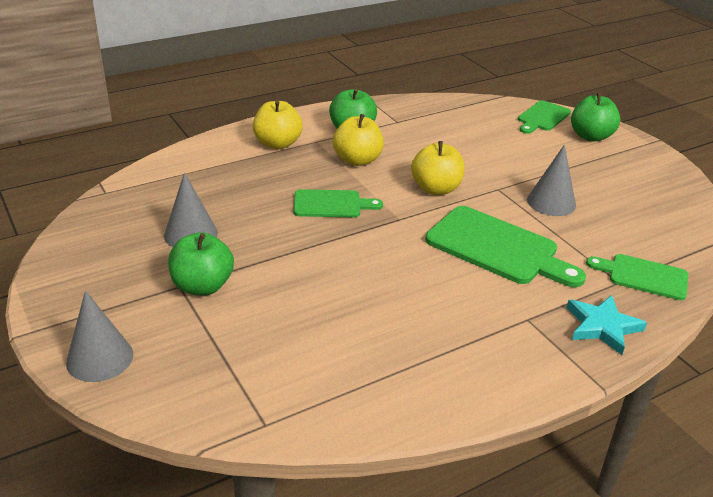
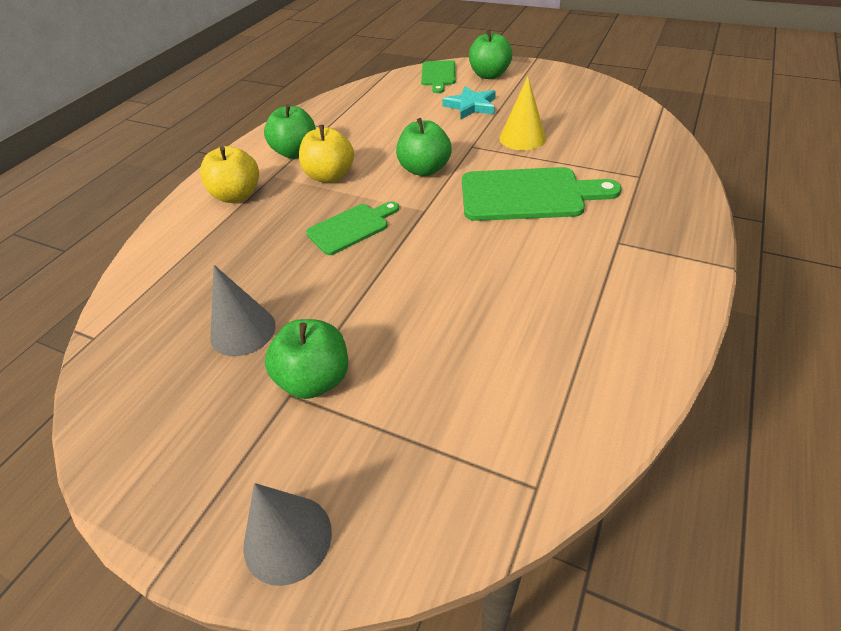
camera: 30 degrees left, 10 degrees up
(436, 189) = (424, 169): yellow apple -> green apple
(551, 202) = (522, 138): grey cone -> yellow cone
(602, 326) = (672, 217): turquoise star -> turquoise star (471, 106)
(643, 276) = (649, 163): green cutting board -> none

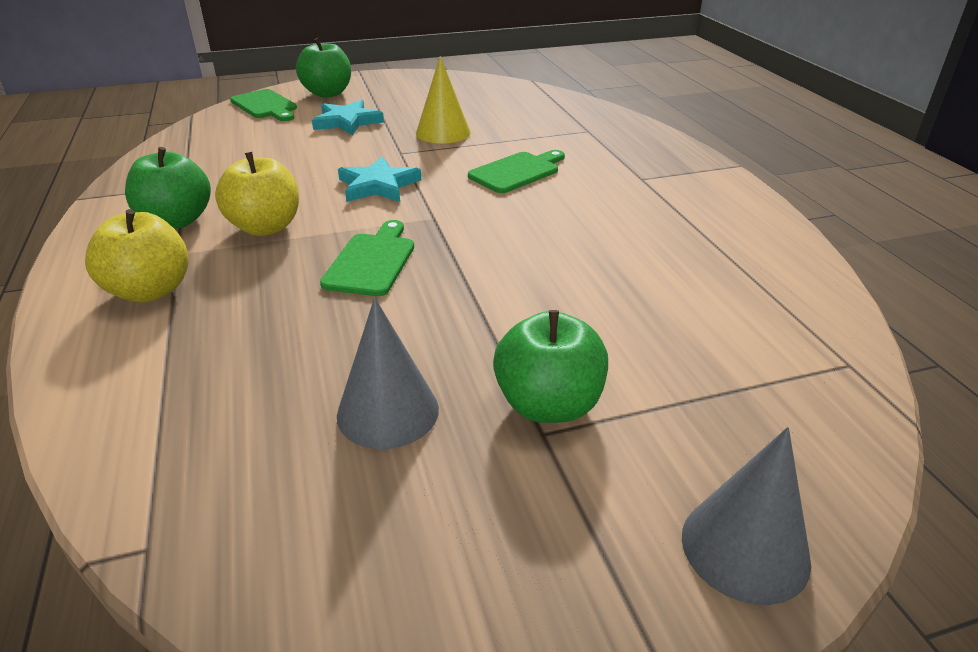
camera: 45 degrees left, 10 degrees down
(424, 169) = (378, 185): green apple -> turquoise star
(528, 195) = (517, 172): green cutting board -> green cutting board, size x0.60

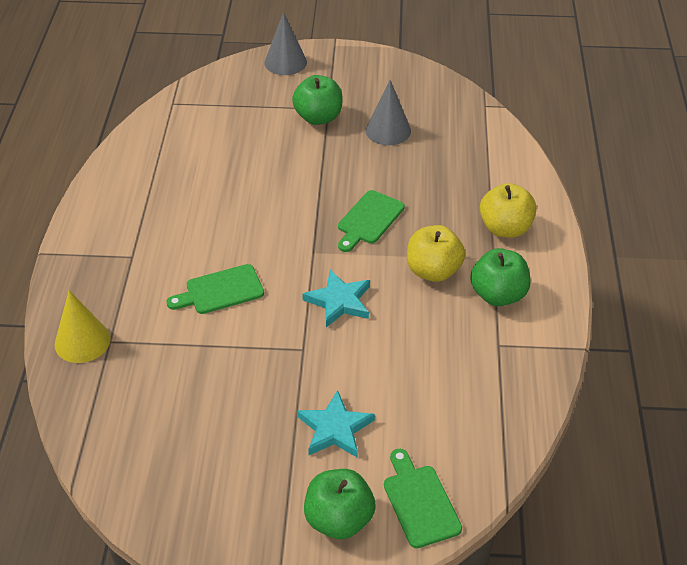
camera: 160 degrees left, 10 degrees up
(443, 132) = (248, 376): yellow cone -> yellow cone (82, 341)

